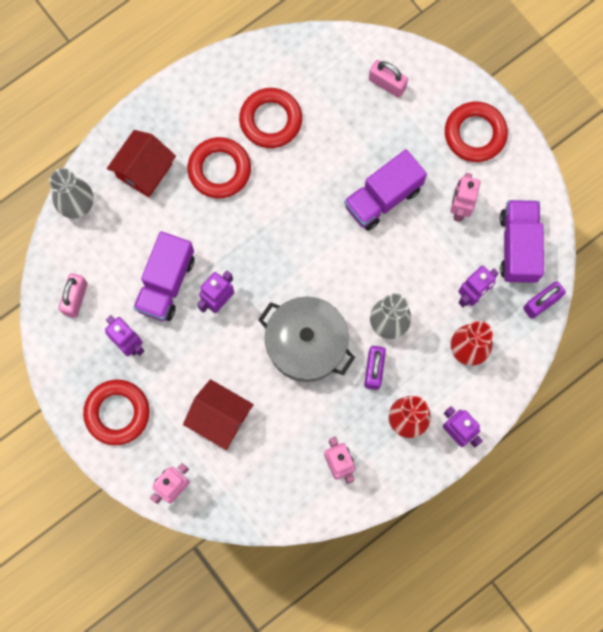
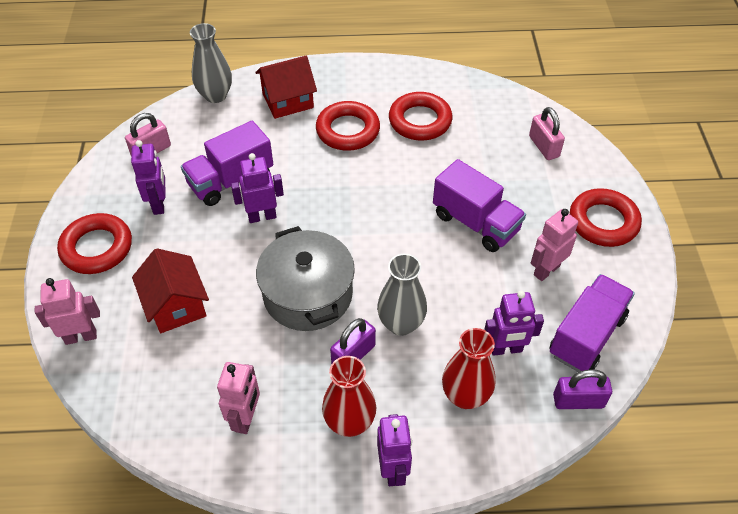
camera: 35 degrees right, 25 degrees down
(383, 198) = (475, 223): purple truck -> purple truck turned 135 degrees counterclockwise

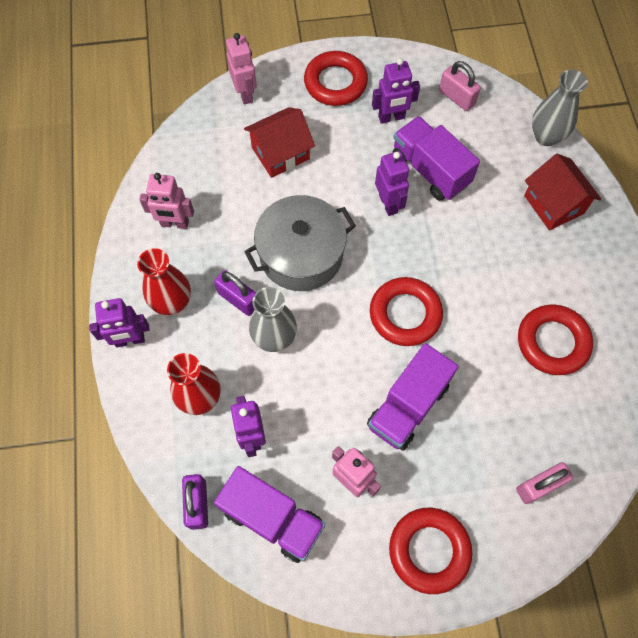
camera: 85 degrees right, 15 degrees up
(348, 130) = (521, 268): red ring -> red ring (405, 314)

